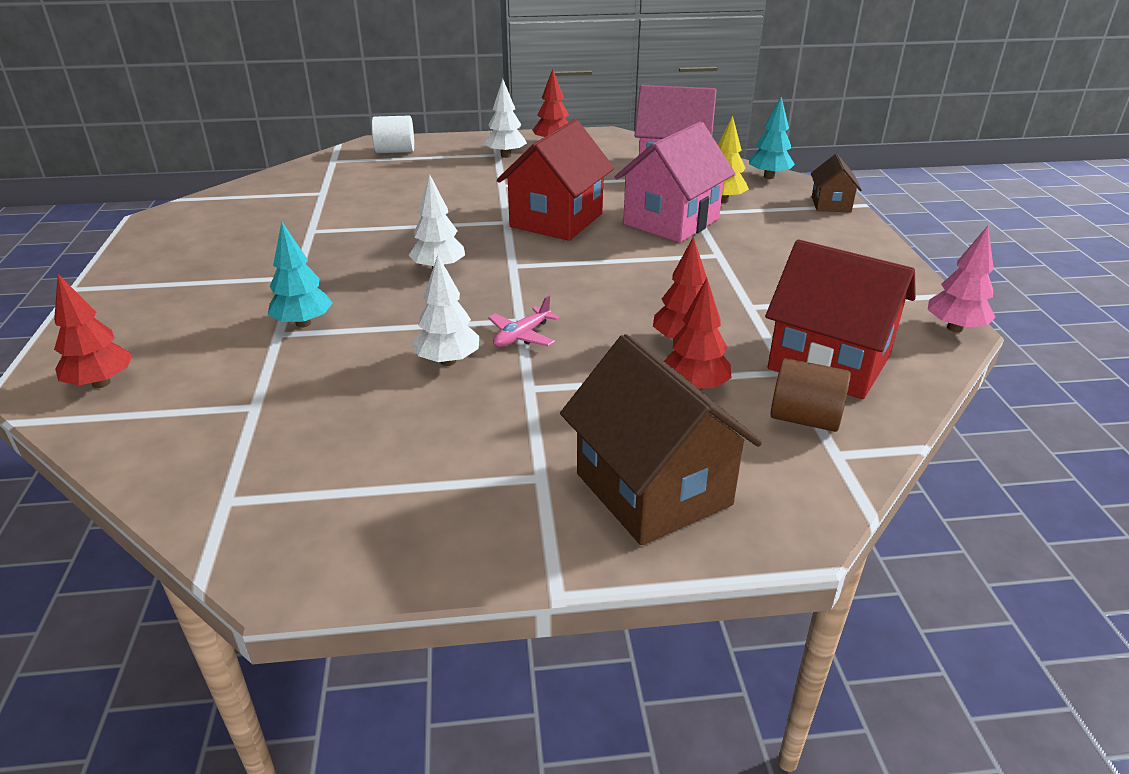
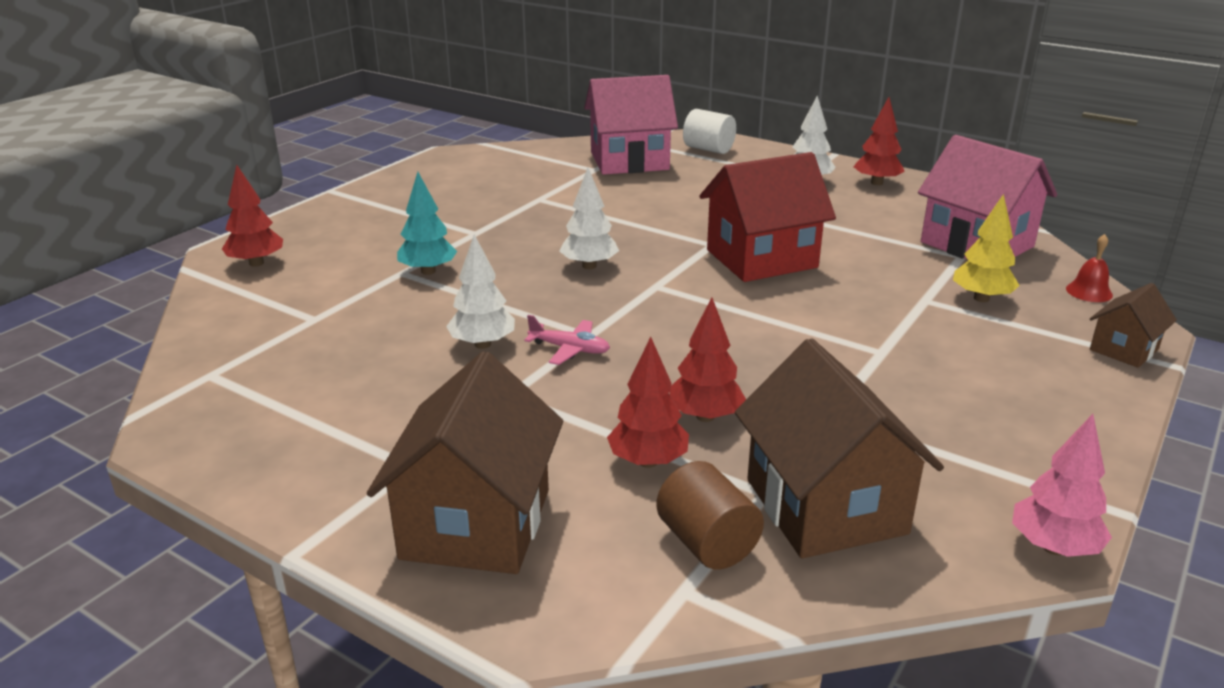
camera: 40 degrees right, 5 degrees down
(522, 336) = (569, 349): pink plane -> pink plane turned 150 degrees counterclockwise
(671, 221) = (882, 300): pink house -> pink house (629, 161)
(769, 177) = (1089, 292): turquoise tree -> red bell
(829, 362) = (825, 506): red house -> brown house

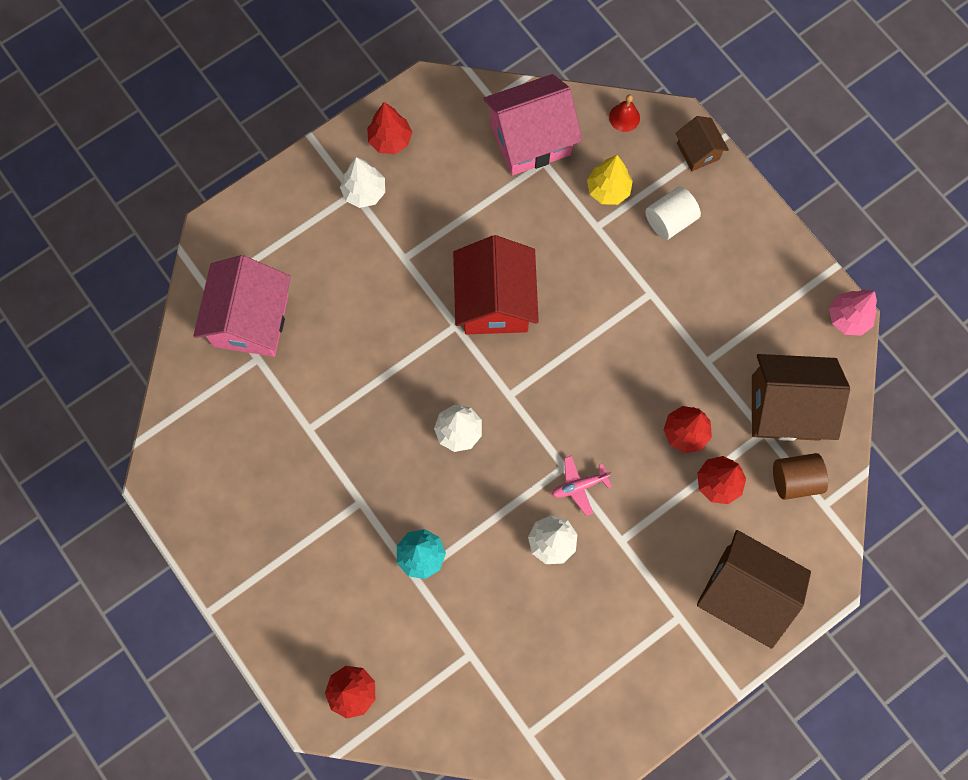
camera: 70 degrees left, 45 degrees up
(569, 349) = (579, 486): pink plane -> pink plane turned 150 degrees counterclockwise
(708, 149) = (251, 238): white cylinder -> white cylinder (670, 220)

